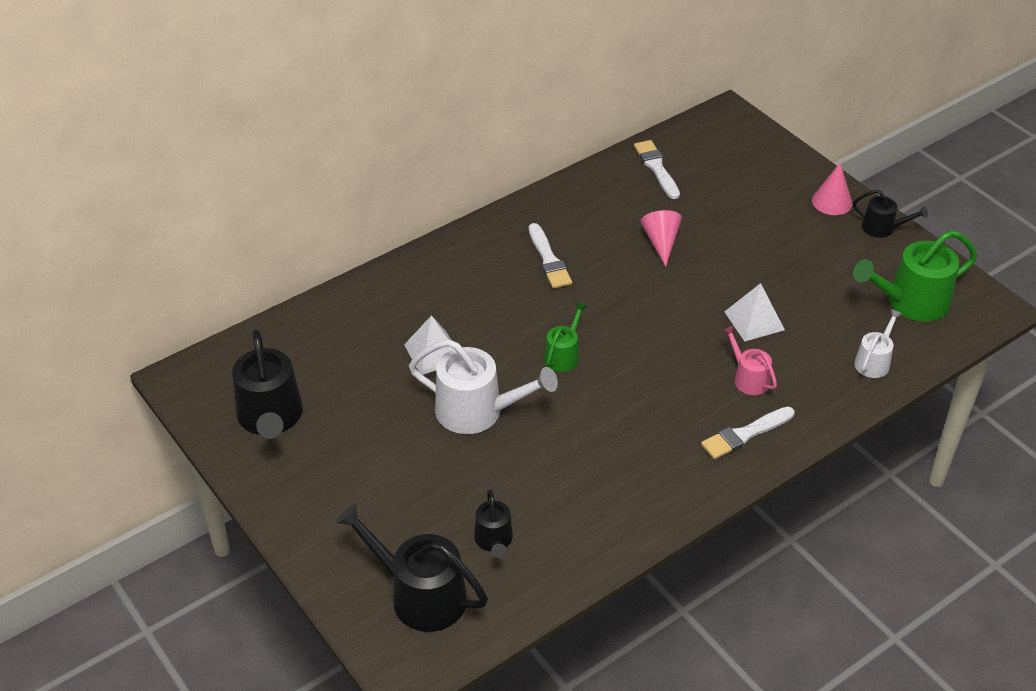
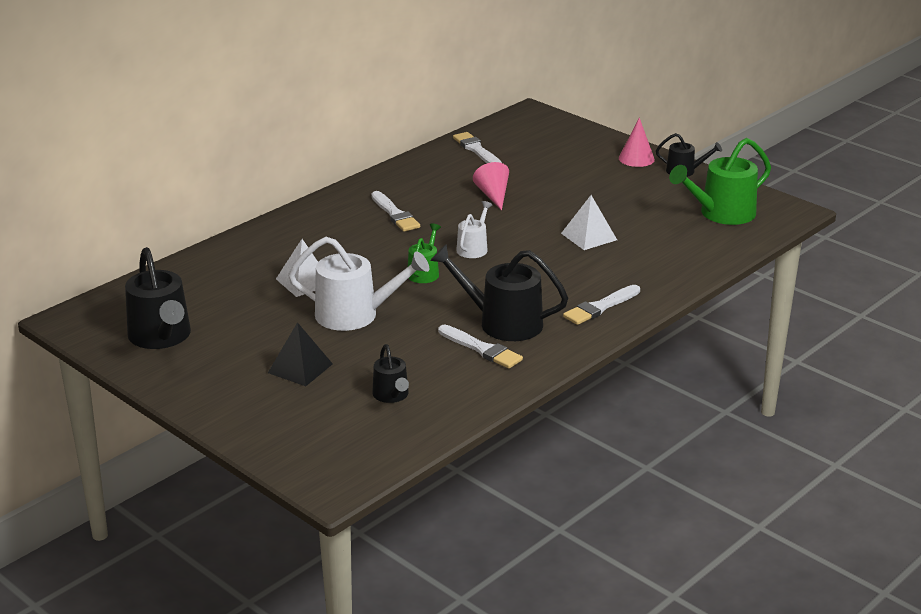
camera: 10 degrees left, 15 degrees down
(405, 485) = (300, 368): none -> black pyramid
(420, 595) = (332, 437): black watering can -> black watering can (503, 323)
(603, 482) = (482, 349): none -> white brush
(748, 378) = (593, 272): pink watering can -> none
(874, 361) = (700, 252): white watering can -> white watering can (473, 248)

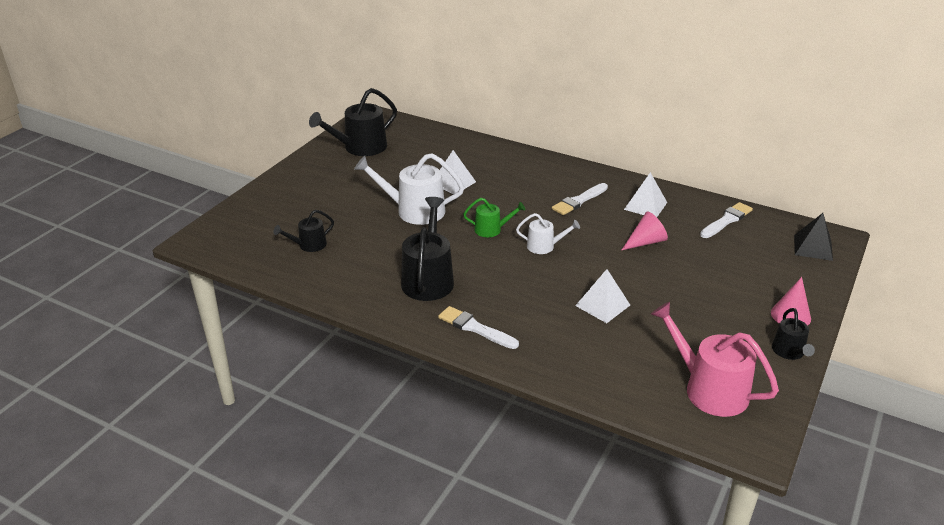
camera: 75 degrees right, 5 degrees up
(300, 368) = (336, 203): black pyramid -> black pyramid (813, 247)
(354, 315) = (414, 211): white watering can -> white watering can turned 105 degrees clockwise
(426, 182) = (645, 206): none -> white pyramid
(482, 349) = (384, 275): white brush -> none
(722, 213) = (709, 389): green watering can -> pink watering can

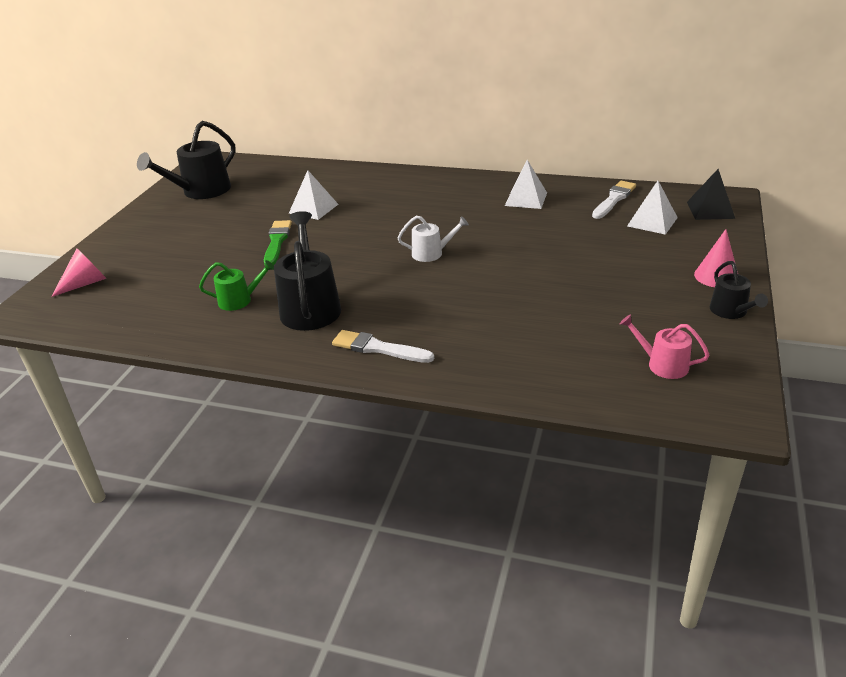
camera: 10 degrees left, 0 degrees up
(309, 245) = (161, 295): black watering can -> none
(414, 211) = (277, 242): white watering can -> green brush
(491, 230) = (368, 246): green watering can -> green watering can (239, 300)
(579, 201) = (454, 205): white brush -> none
(602, 305) = (514, 300): white pyramid -> white pyramid (652, 221)
(645, 242) = (538, 232): pink cone -> pink cone (85, 283)
(709, 389) = (663, 364): pink watering can -> pink watering can, size x0.55

